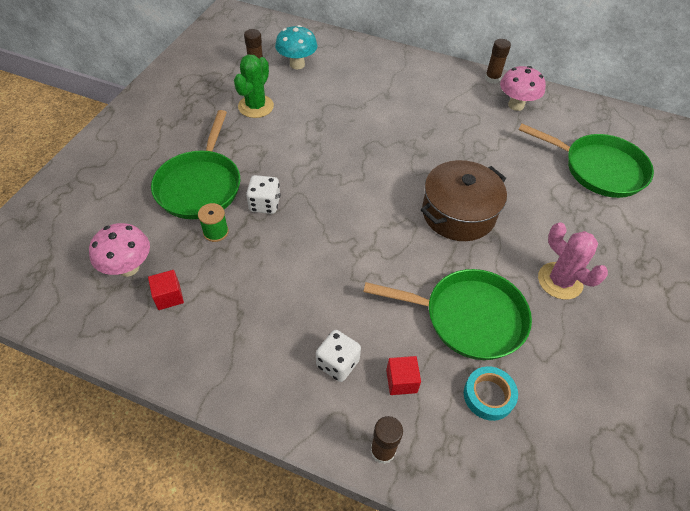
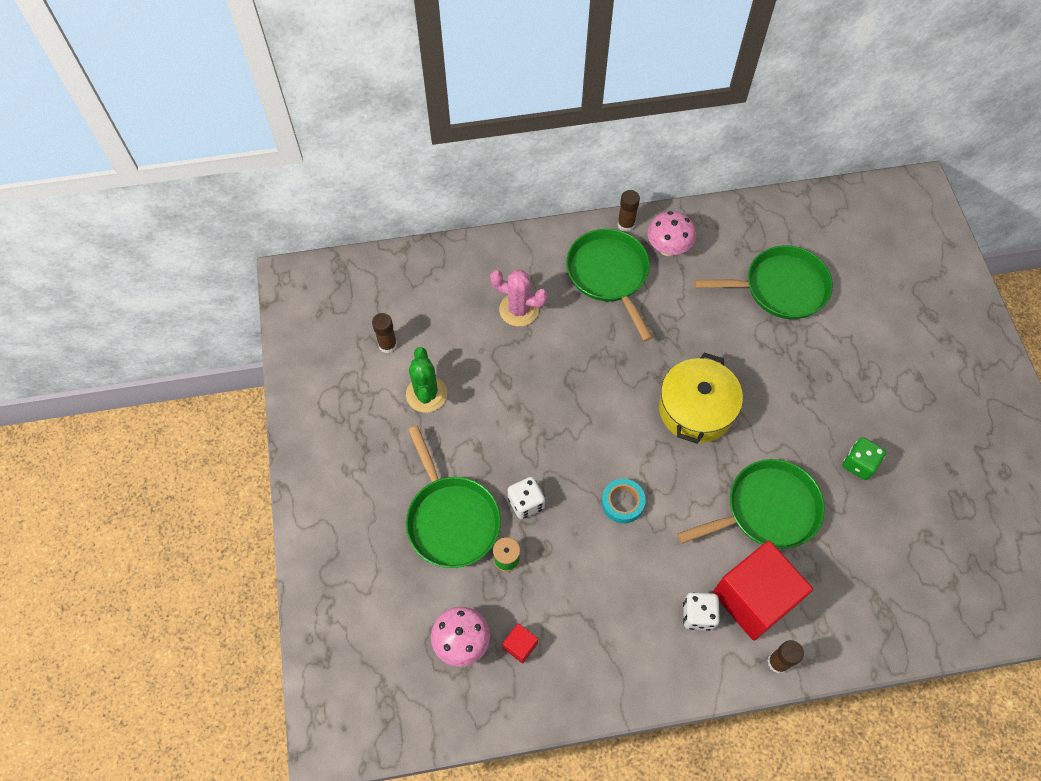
camera: 30 degrees left, 10 degrees up
(297, 64) = (424, 314): turquoise mushroom -> none
(401, 381) = (754, 598): red cube -> red cube, size x2.47
(454, 100) = (609, 275): none -> green pan
(458, 213) = (696, 409): brown pot -> yellow pot
(488, 395) = (821, 569): turquoise tape -> turquoise tape (622, 503)
(560, 281) = (814, 430): pink cactus -> pink cactus (519, 310)
(589, 330) = (859, 464): none -> green dice

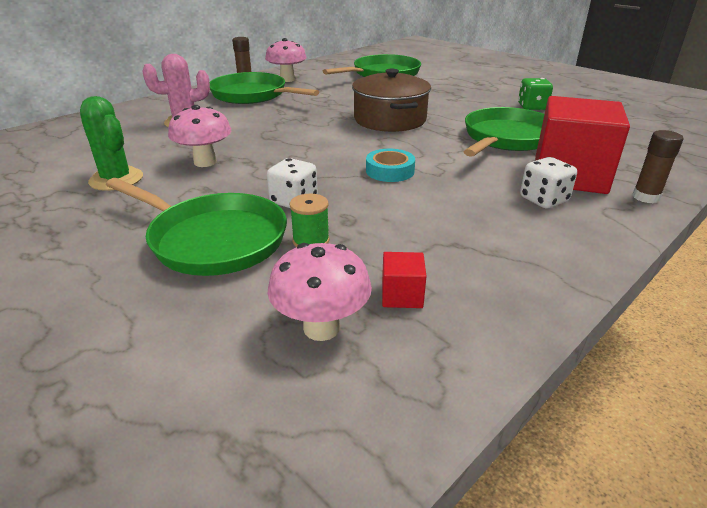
camera: 35 degrees left, 30 degrees down
(388, 345) = (47, 168): brown glue stick -> none
(498, 402) = (205, 162): none -> pink mushroom
(696, 409) = (390, 120): yellow pot -> brown pot

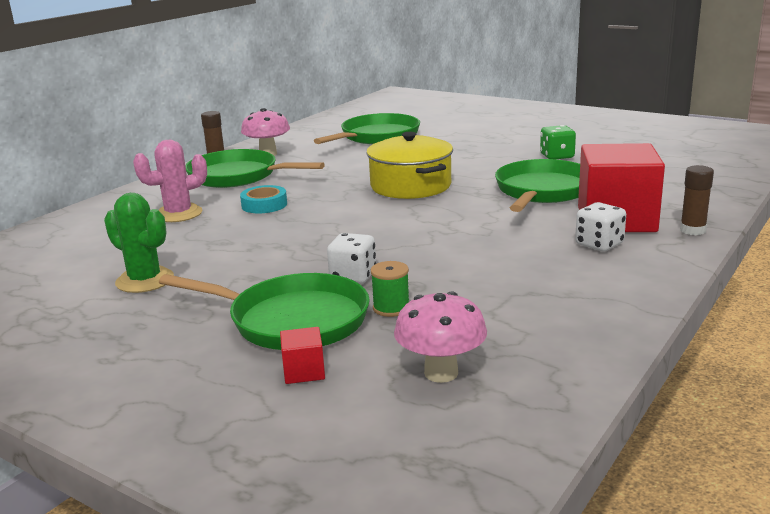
camera: 10 degrees left, 10 degrees down
(205, 162) = (232, 252): pink mushroom -> none
(390, 120) = (410, 186): brown pot -> yellow pot
(390, 171) = (436, 237): turquoise tape -> turquoise tape (264, 205)
(402, 295) = (500, 339): red cube -> red cube (304, 371)

